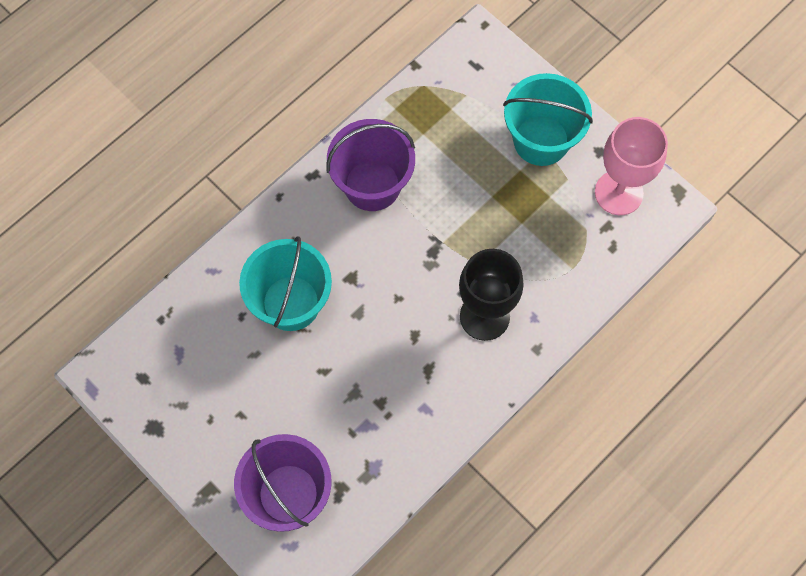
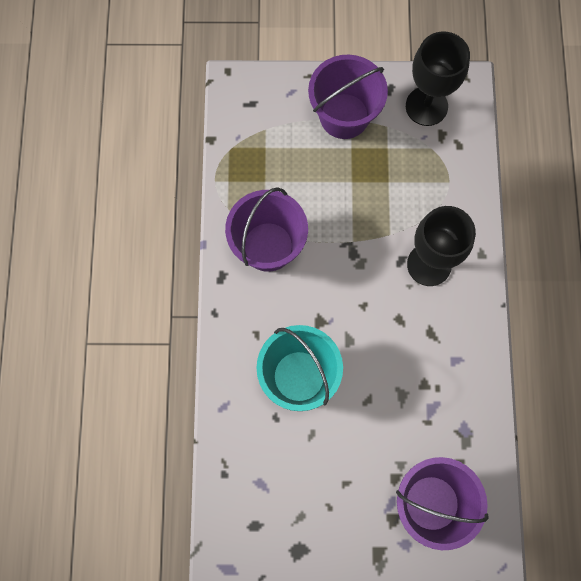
camera: 45 degrees left, 5 degrees up
(541, 140) = (344, 116): turquoise bucket -> purple bucket
(618, 193) = (426, 106): pink goblet -> black goblet

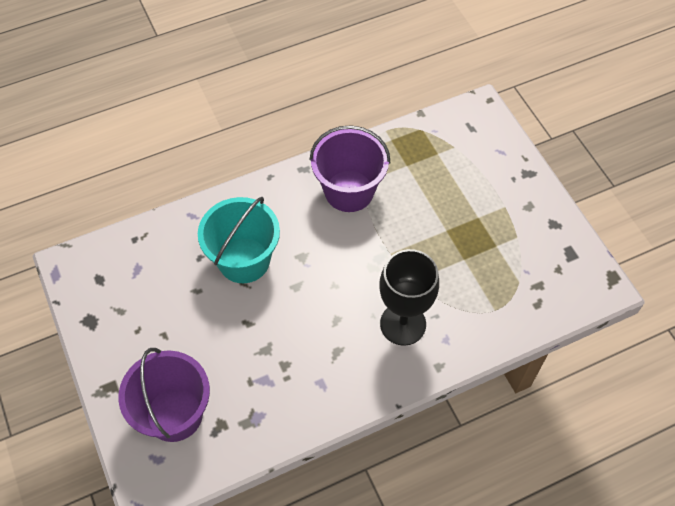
camera: 65 degrees right, 15 degrees down
(344, 116) = (505, 200): purple bucket -> none
(426, 106) = (558, 261): black goblet -> none

